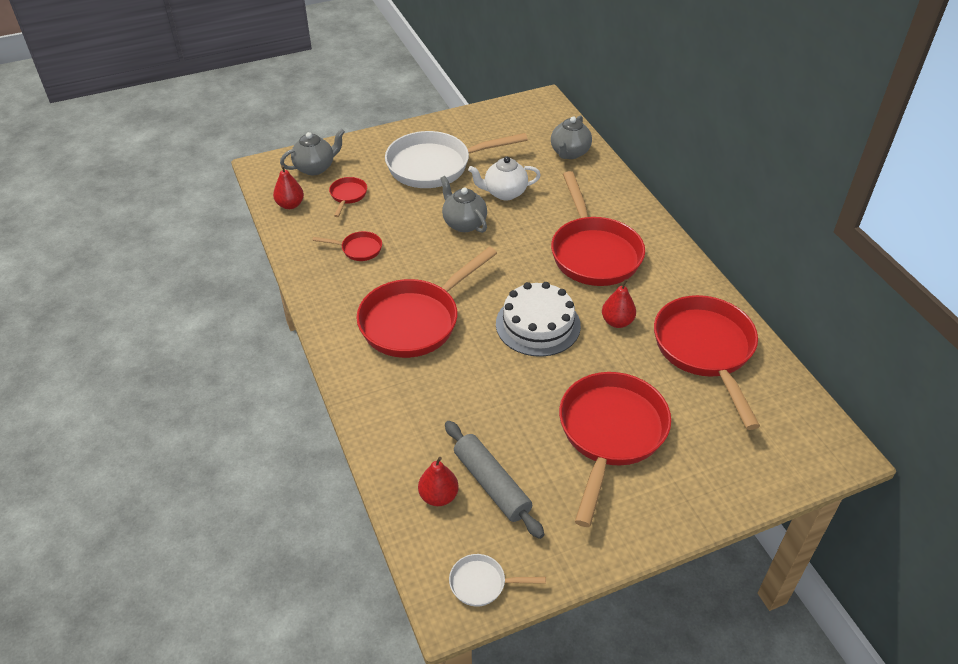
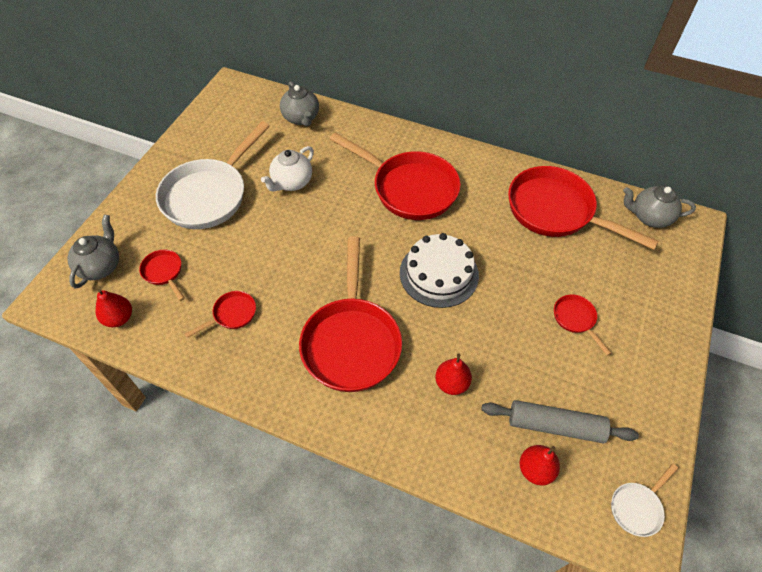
camera: 45 degrees left, 10 degrees up
(464, 223) = (291, 230): grey teapot -> grey teapot (649, 217)
(610, 434) = (576, 319): red pan -> red pan, size x0.44
(617, 322) = (484, 231): red pear -> red pear (451, 383)

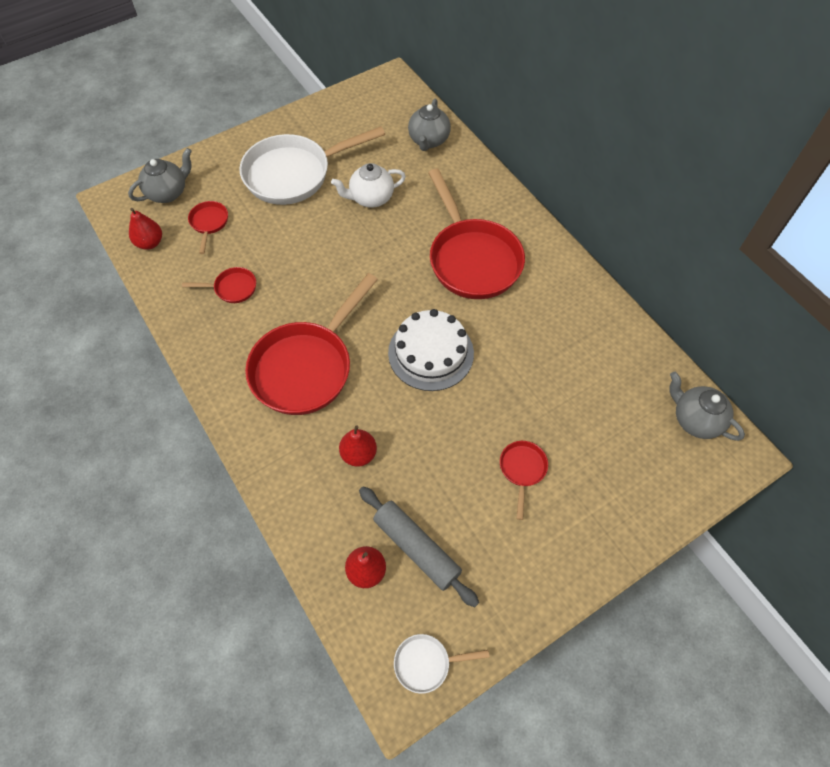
camera: 35 degrees right, 5 degrees up
(556, 211) = (598, 358): red pan -> none

